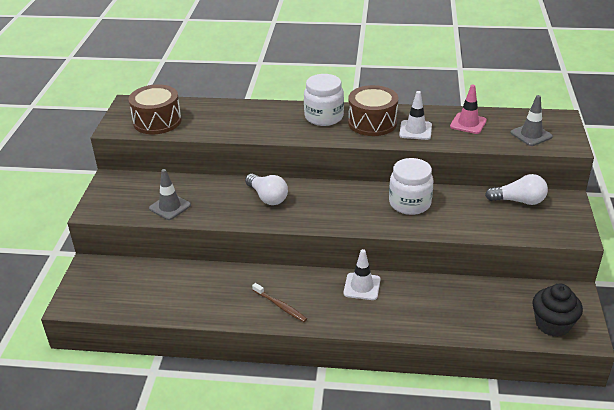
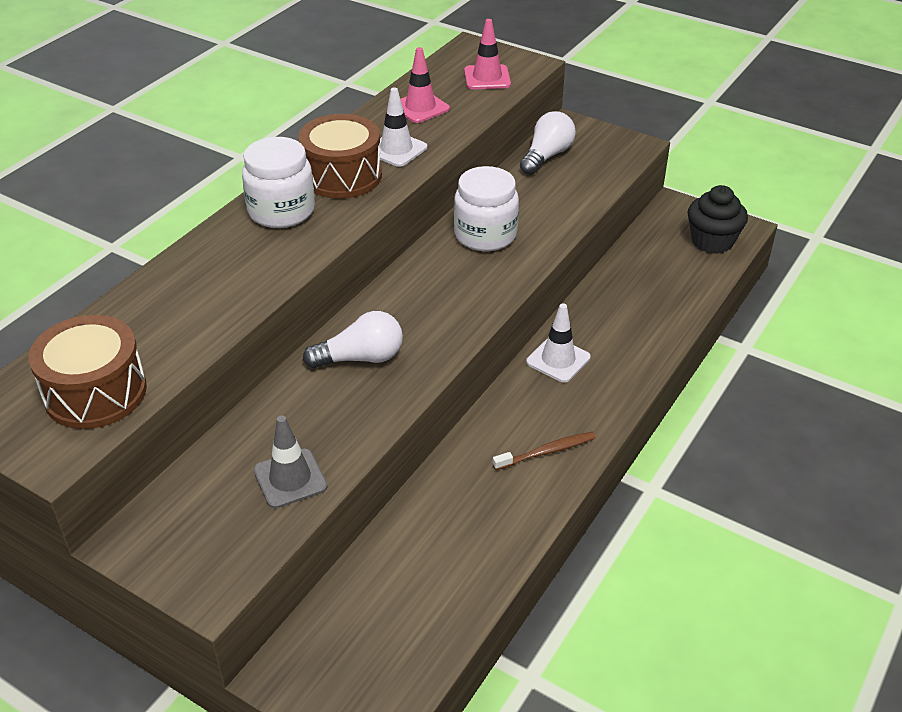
camera: 65 degrees left, 5 degrees up
(531, 135) = (487, 78): grey traffic cone -> pink traffic cone

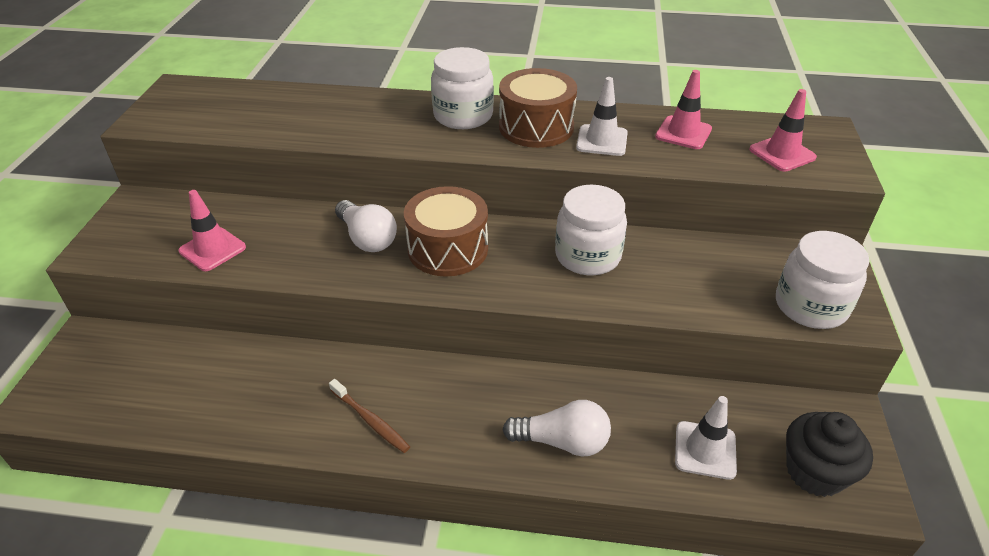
camera: 65 degrees right, 0 degrees up
(95, 392) = (209, 114): brown drum -> brown drum (448, 249)
(290, 478) = (212, 249): grey traffic cone -> pink traffic cone
(547, 156) = (759, 258): white light bulb -> white light bulb (562, 442)
(558, 360) = (505, 389): white traffic cone -> white traffic cone (705, 450)
(611, 157) = (810, 306): none -> white jar

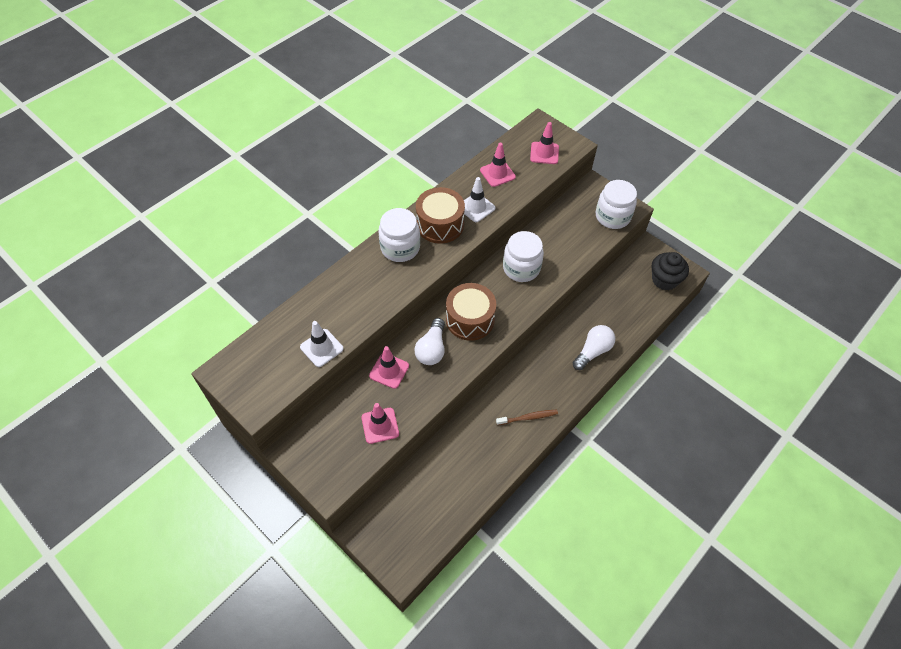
camera: 55 degrees left, 15 degrees up
(303, 220) = (389, 371): none -> pink traffic cone
(367, 238) = (432, 349): white light bulb -> white light bulb turned 105 degrees clockwise
(705, 450) = (631, 306): white traffic cone -> white traffic cone (321, 348)

